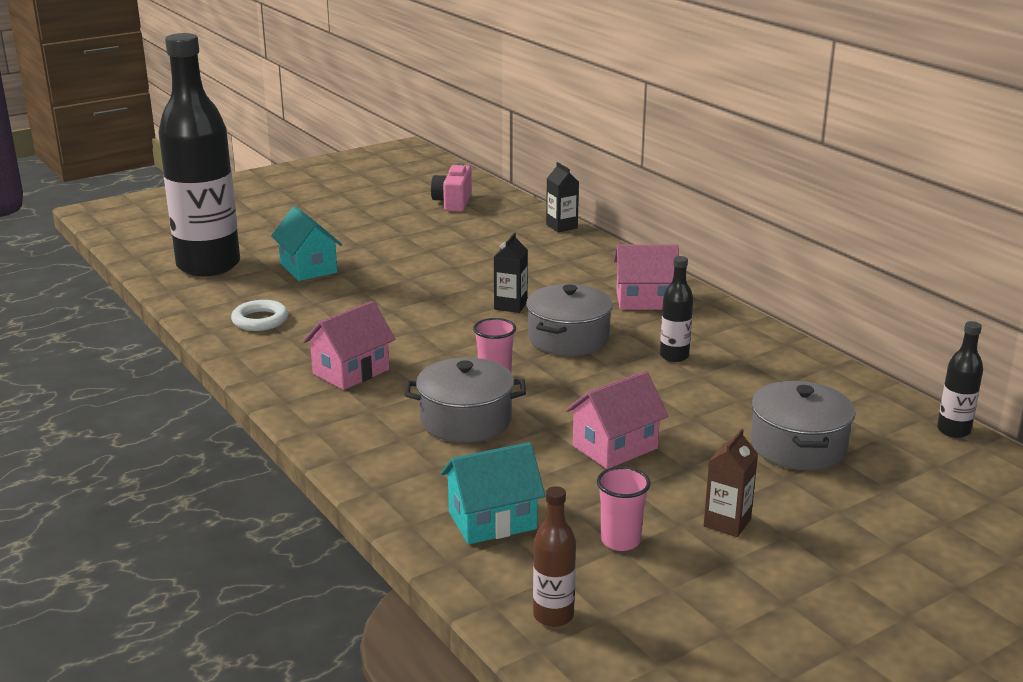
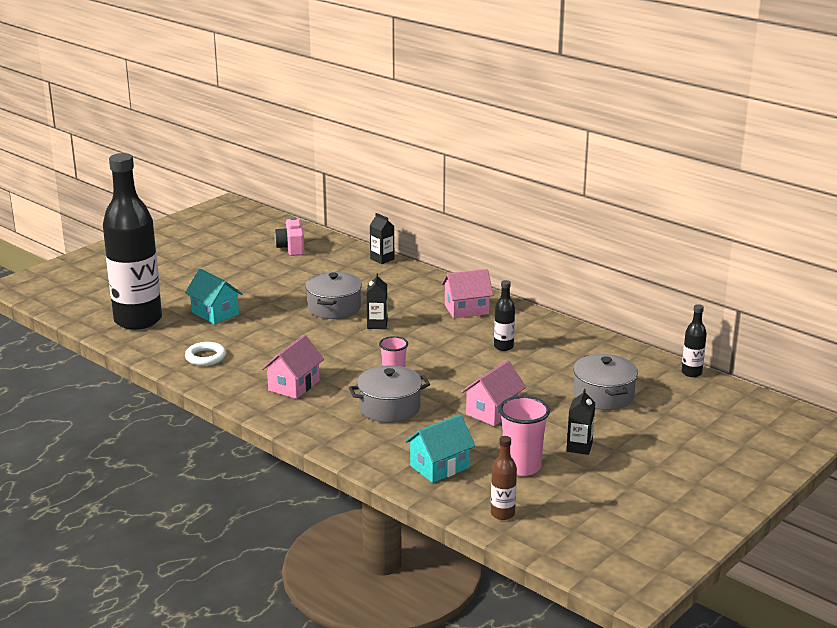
camera: 15 degrees left, 0 degrees up
(568, 338) = (428, 343): grey pot -> grey pot (334, 308)
(620, 540) = (522, 467): pink cup -> pink cup, size x1.55
(727, 523) = (579, 447): brown carton -> black carton

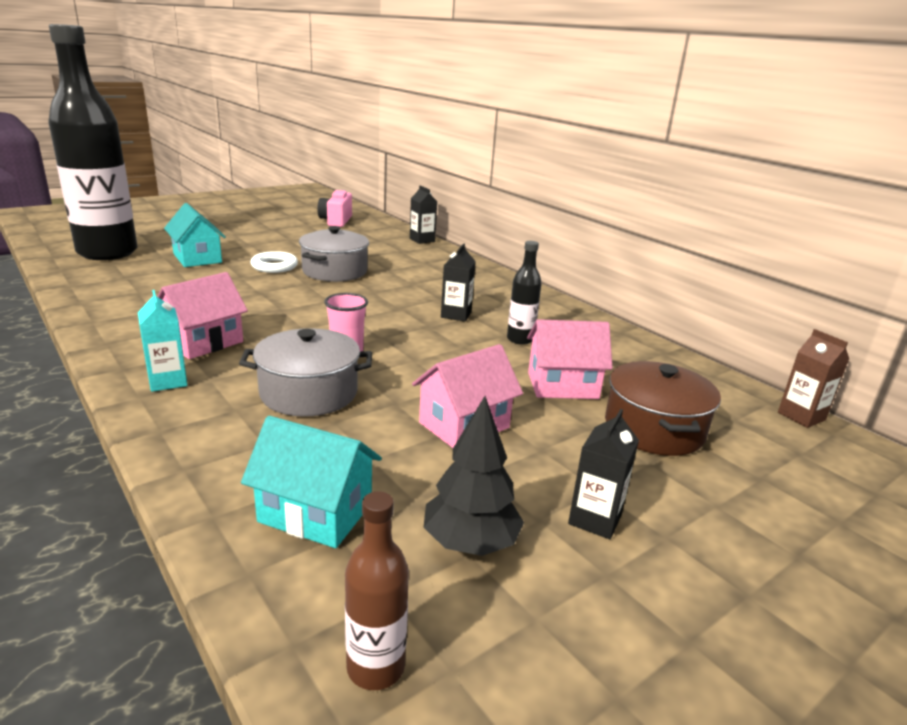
camera: 10 degrees right, 0 degrees up
(205, 357) = (133, 295): white ring -> white ring (274, 266)
(298, 415) = (167, 381): none -> turquoise carton
(377, 324) = (372, 293): black carton -> black carton (456, 315)
(439, 467) = (315, 512): turquoise house -> turquoise house turned 45 degrees clockwise
(466, 309) = (491, 294): pink house -> pink house (562, 385)
(522, 467) = (470, 543): pink cup -> black tree
(603, 395) = (654, 429): grey pot -> brown pot
(691, 373) = (801, 416): black bottle -> brown carton

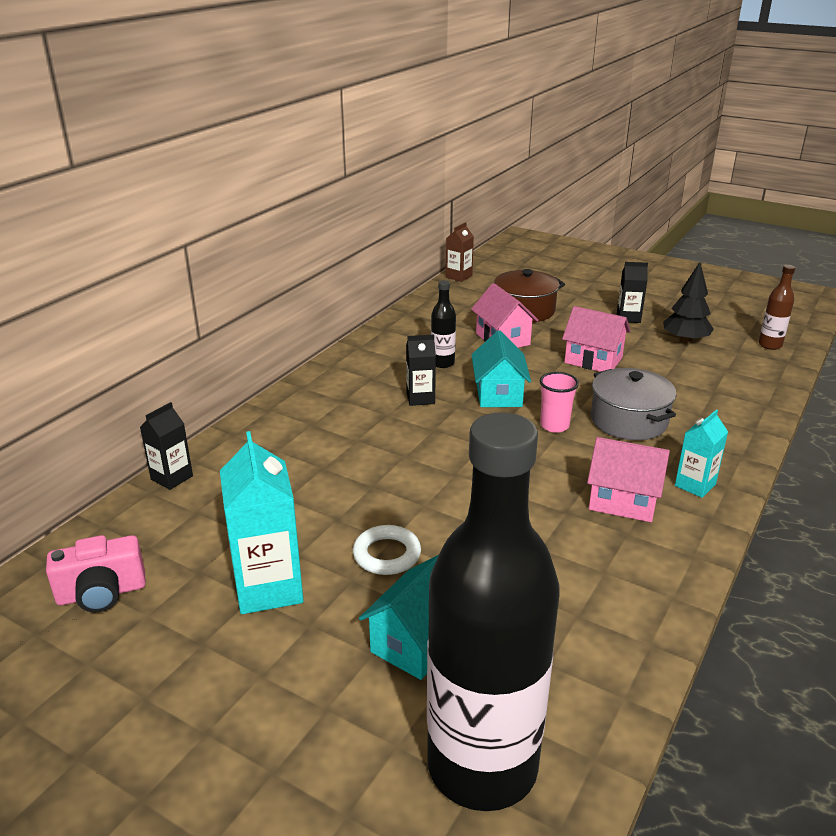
camera: 110 degrees left, 5 degrees up
(290, 242) = (268, 588): none -> turquoise carton
(315, 512) = (723, 380): turquoise house -> turquoise house (498, 394)
(334, 271) = (364, 501): grey pot -> none

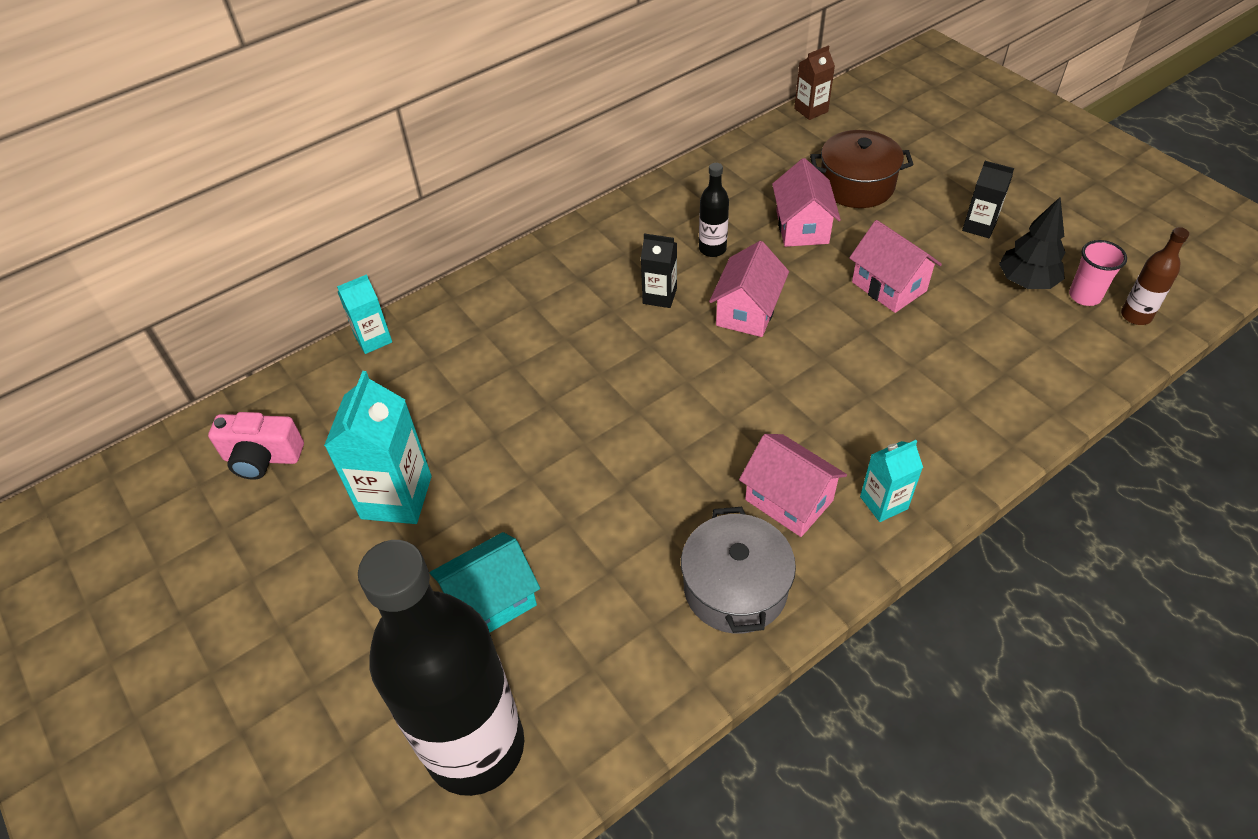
camera: 25 degrees right, 20 degrees up
(172, 477) = (373, 339): black carton -> turquoise carton
(387, 554) = (517, 493): white ring -> none
(498, 394) = (747, 311): turquoise house -> pink house
(554, 426) = (781, 374): pink cup -> pink cup (1084, 296)
(629, 421) = (870, 390): grey pot -> grey pot (735, 587)

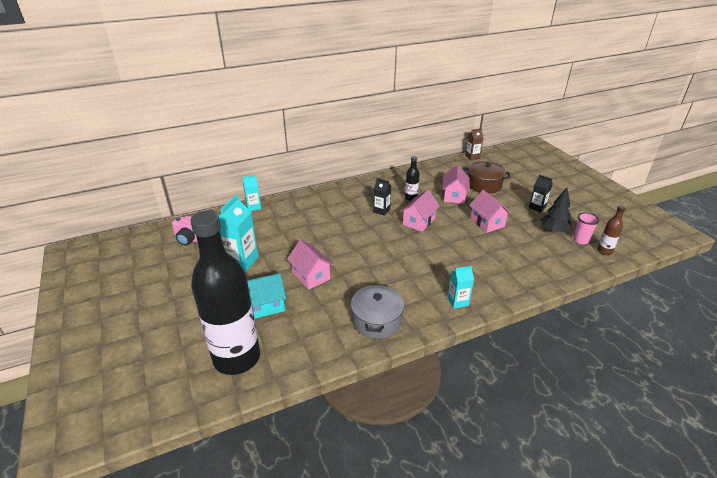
camera: 10 degrees right, 15 degrees down
(789, 500) = (413, 293): pink house -> pink house (311, 276)

